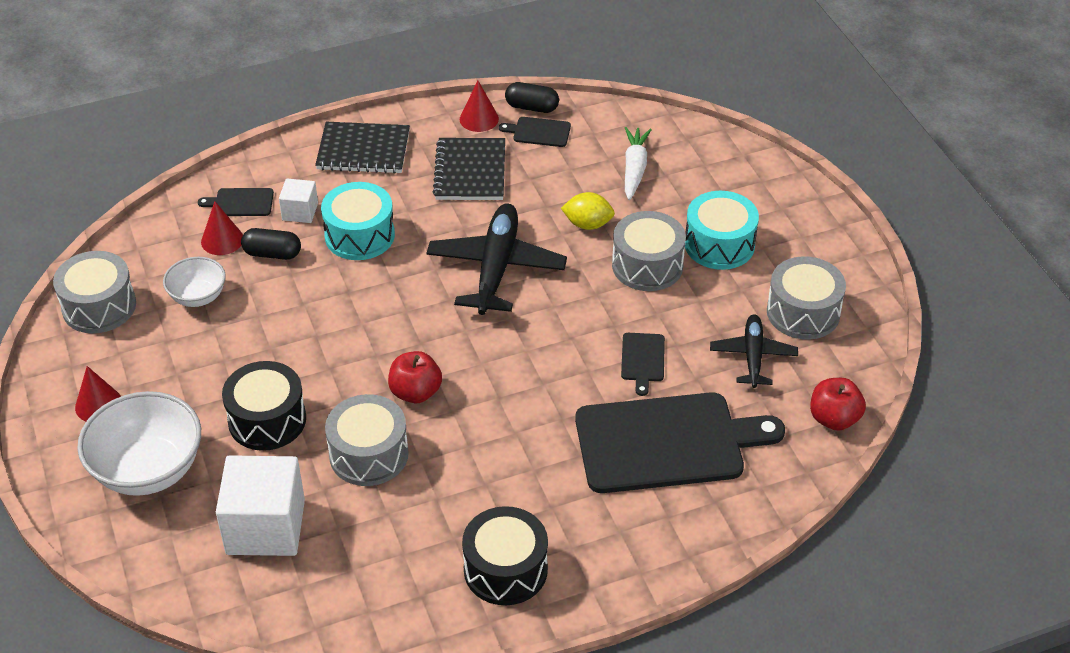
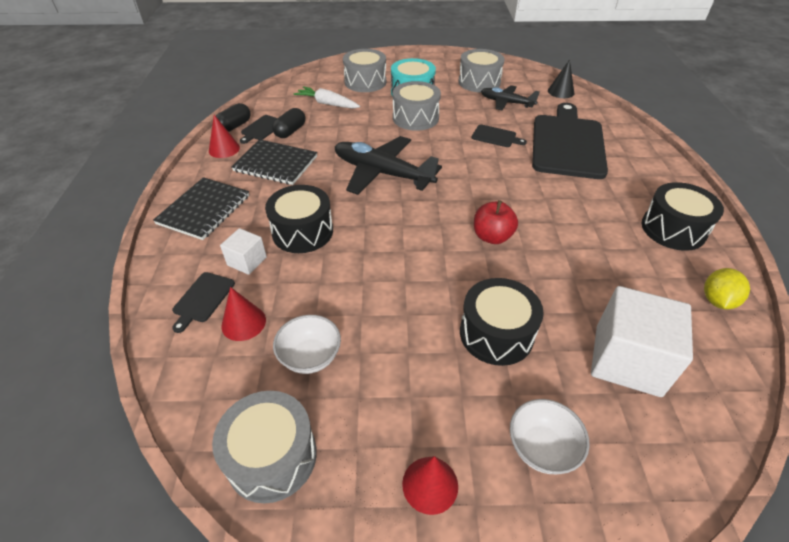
camera: 70 degrees left, 0 degrees up
(148, 470) = (541, 448): white bowl -> white bowl, size x0.56
(272, 254) = (287, 289): black capsule -> black capsule (290, 131)
(359, 235) = (302, 232): turquoise drum -> black drum
(369, 454) = (551, 275): grey drum -> grey drum (365, 82)
(587, 224) = (365, 130): yellow lemon -> yellow lemon (717, 300)
(834, 419) = (561, 92): red apple -> black cone

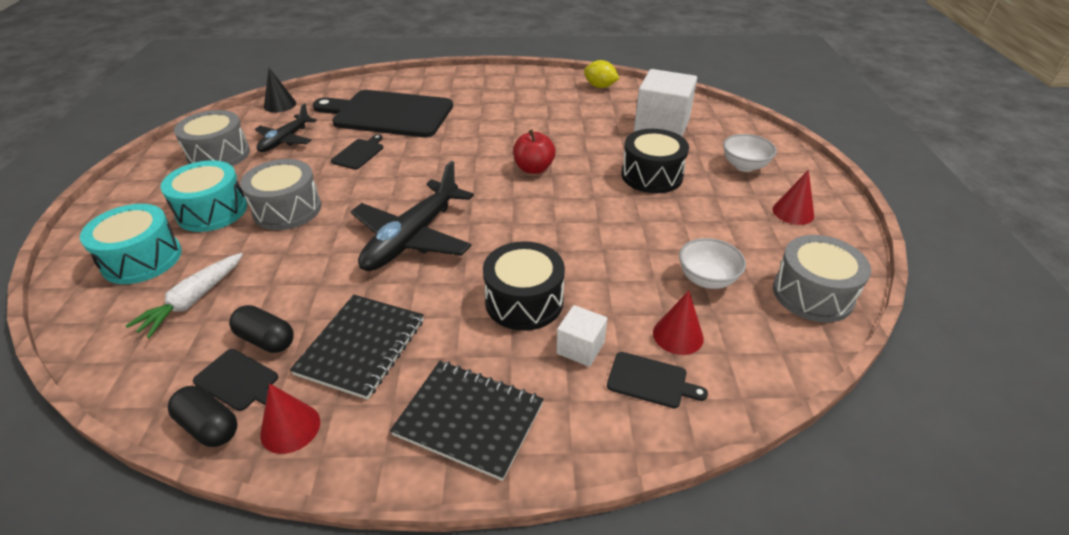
camera: 90 degrees left, 5 degrees down
(365, 82) = (142, 259): grey drum -> turquoise drum
(673, 229) = (525, 87): black drum -> none

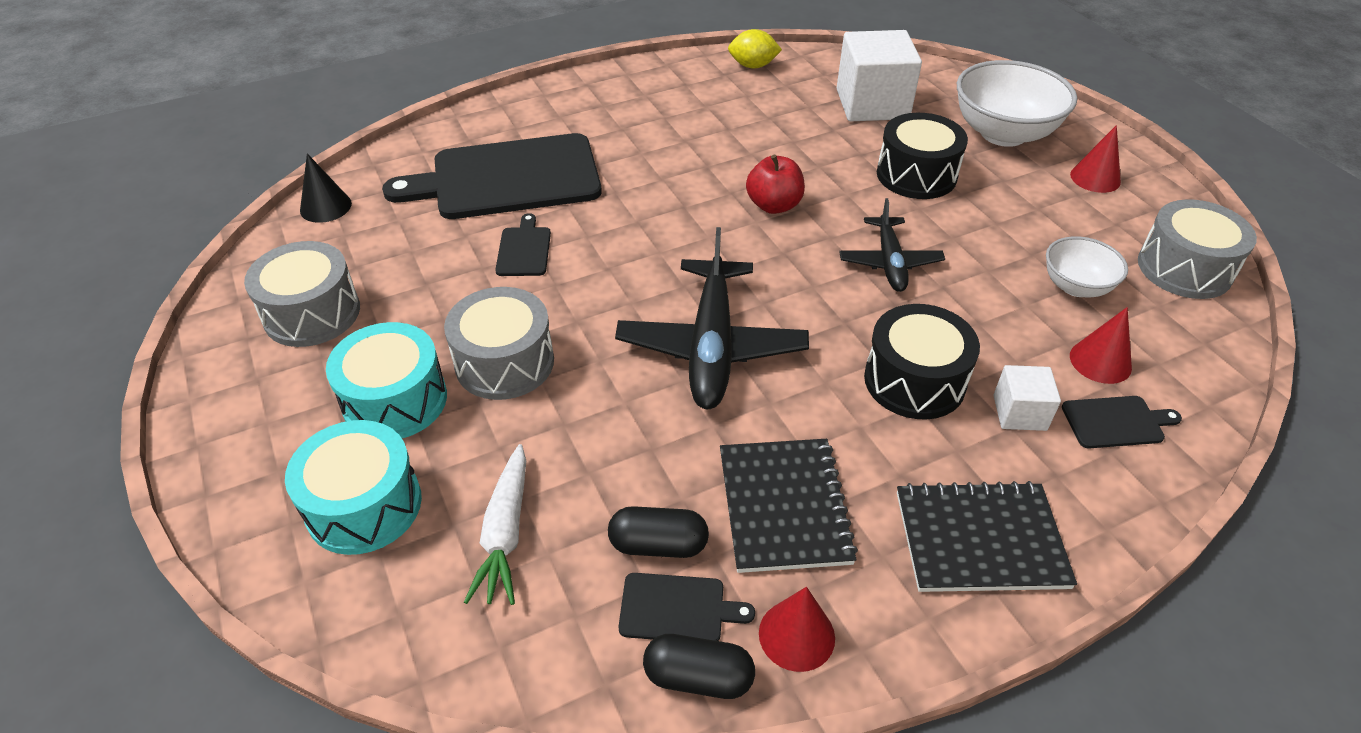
camera: 25 degrees left, 5 degrees up
(285, 140) = (393, 260): black plane -> black plane (889, 262)
(744, 166) = (1003, 133): white bowl -> white bowl, size x1.77

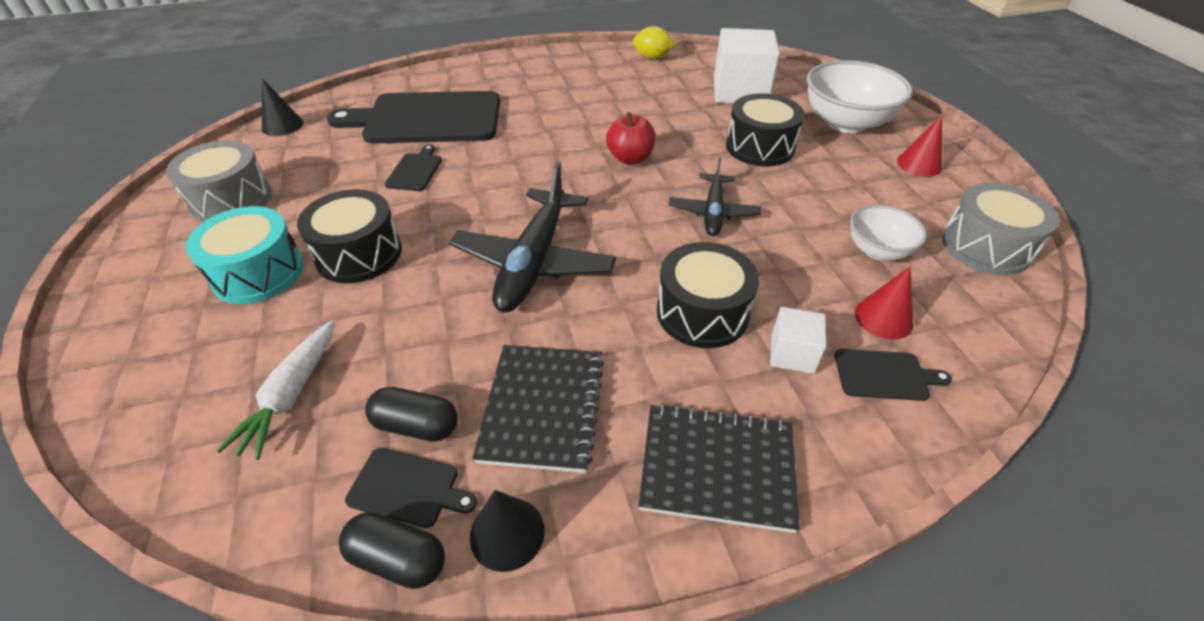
camera: 10 degrees right, 0 degrees up
(364, 505) = (190, 354): turquoise drum -> none
(504, 362) = (359, 254): grey drum -> black drum
(796, 635) = (507, 533): red cone -> black cone

